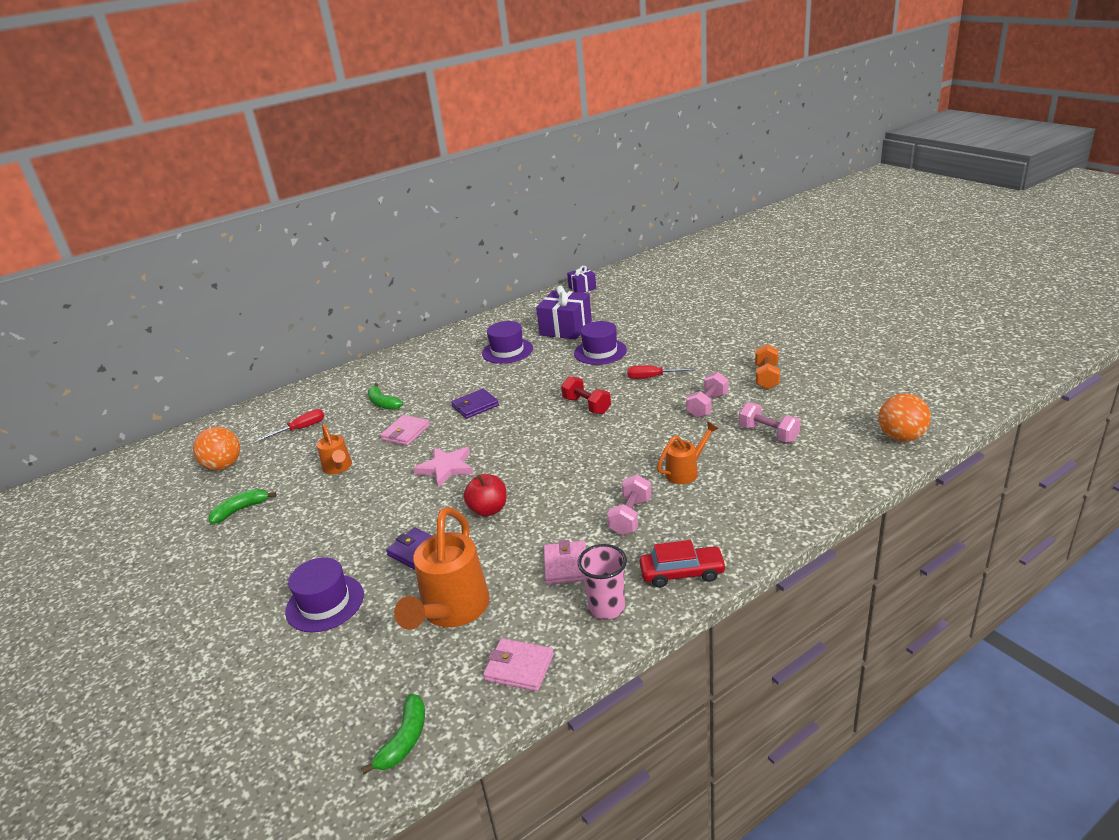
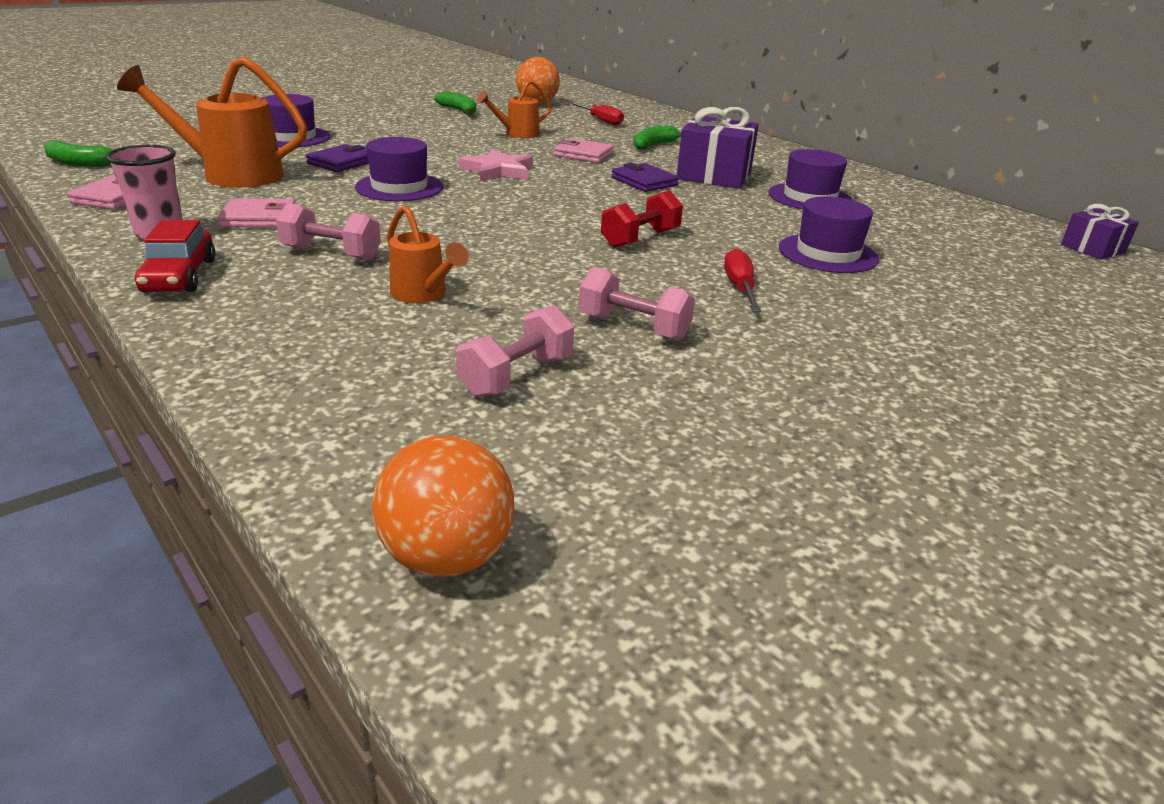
camera: 80 degrees right, 0 degrees up
(488, 510) = (399, 187): red apple -> purple hat
(566, 328) = (908, 233): purple gift -> purple gift (714, 175)
(766, 377) = (756, 400): orange dumbbell -> none

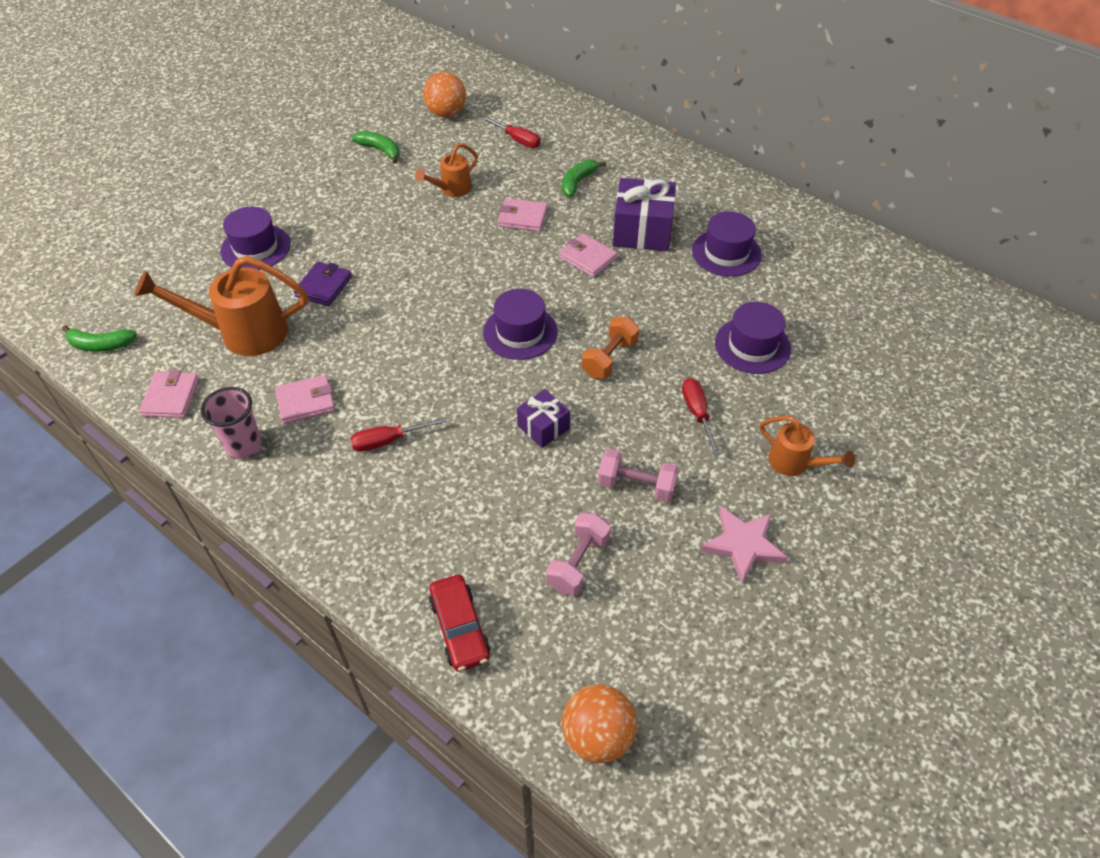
camera: 10 degrees left, 20 degrees up
(179, 276) = (294, 501): red car -> red car (459, 628)
(331, 253) = (388, 441): pink dumbbell -> red screwdriver
(399, 187) = (392, 320): purple hat -> purple hat (520, 332)
(423, 294) = (479, 481): orange watering can -> orange watering can (794, 463)
(498, 170) = (461, 268): pink star -> pink star (743, 545)
(640, 239) = (609, 358): red dumbbell -> orange dumbbell
(644, 181) = (587, 258): purple wallet -> pink wallet
(1092, 249) = (945, 287): purple gift -> purple gift (543, 427)

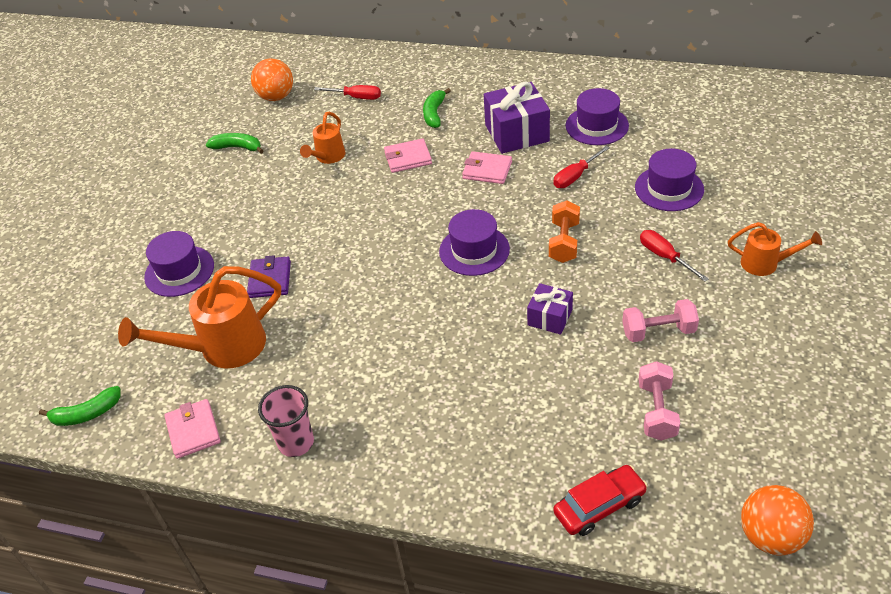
camera: 20 degrees left, 5 degrees down
(306, 401) = (326, 382): pink wallet -> none
(388, 441) = (425, 383): red screwdriver -> red screwdriver (575, 176)
(459, 628) = (599, 506): red car -> red car turned 75 degrees counterclockwise
(743, 545) = (772, 341): pink star -> none

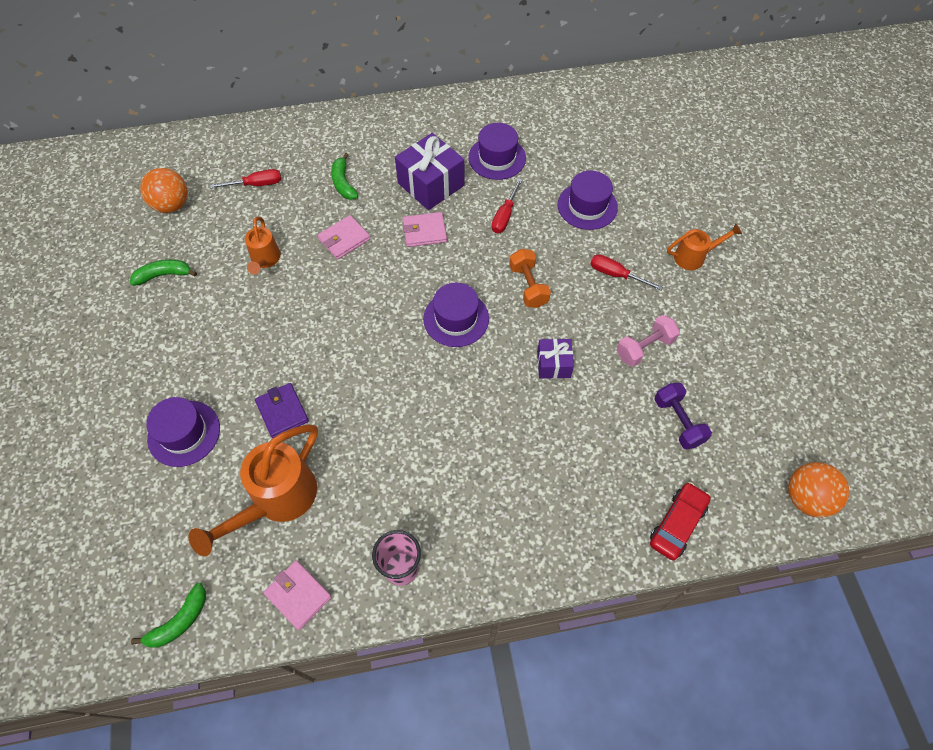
camera: 30 degrees left, 15 degrees up
(657, 411) = (678, 422): pink dumbbell -> purple dumbbell

